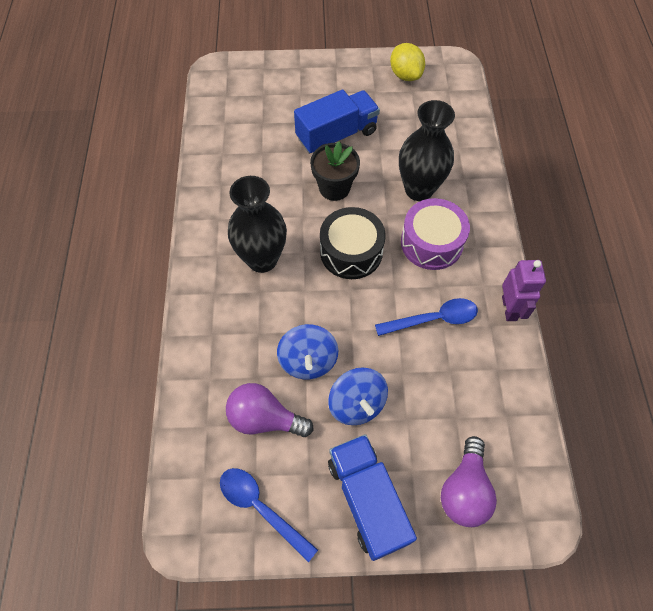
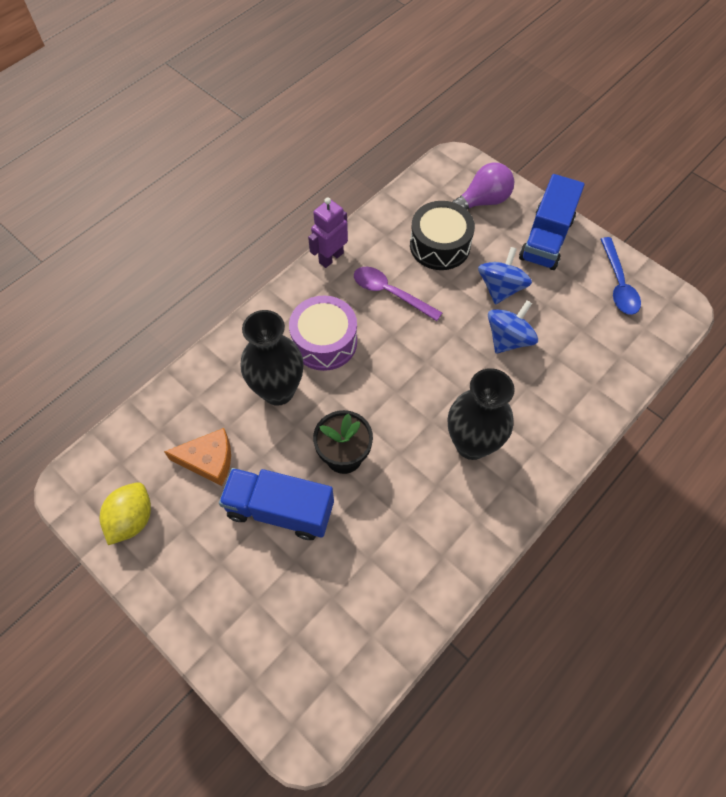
camera: 135 degrees left, 0 degrees up
(264, 418) = (573, 328): purple light bulb -> none
(351, 252) = (393, 388): black drum -> black drum (440, 245)
(406, 126) = (208, 460): none -> orange cheese
(433, 319) = (390, 293): blue spoon -> purple spoon

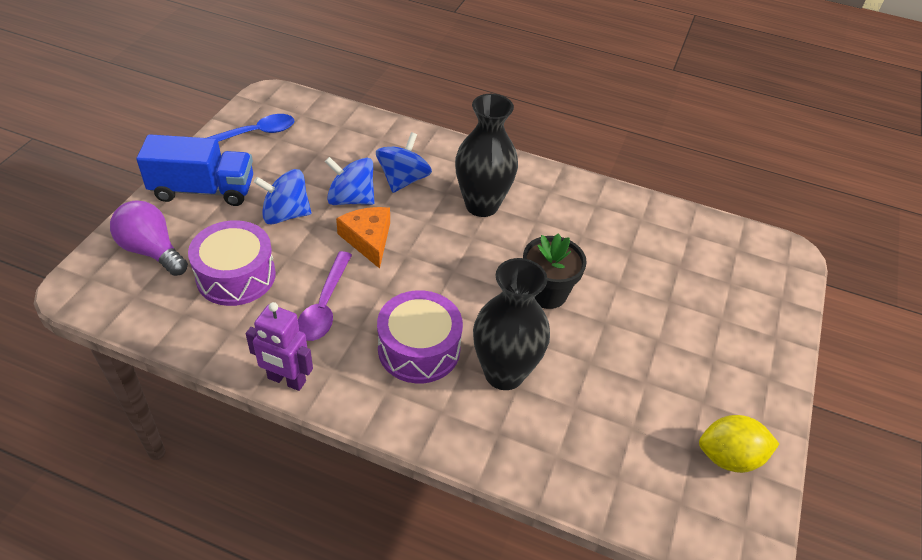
camera: 115 degrees left, 15 degrees down
(208, 460) = (621, 410): orange cheese -> orange cheese (368, 239)
(280, 510) = (631, 327): blue truck -> none
(440, 245) = (236, 276): black drum -> purple drum
(525, 387) = (403, 180): none -> blue spinning top

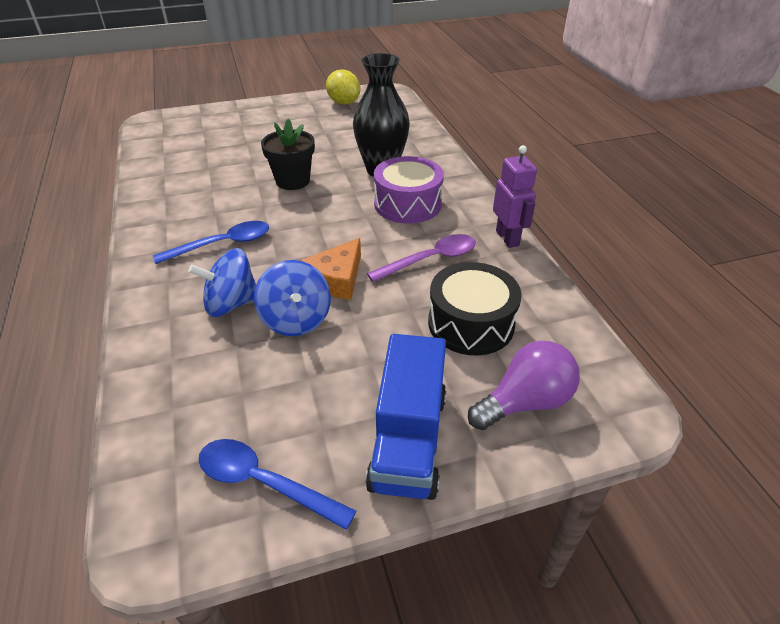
camera: 125 degrees left, 5 degrees down
(152, 251) = (525, 402): purple light bulb -> purple light bulb turned 120 degrees counterclockwise
(203, 190) = (408, 440): blue truck -> blue truck turned 135 degrees counterclockwise
(236, 276) = (471, 323): purple drum -> black drum
(286, 214) = (366, 347): blue spinning top -> none
(482, 205) = (222, 244): black vase -> blue spoon

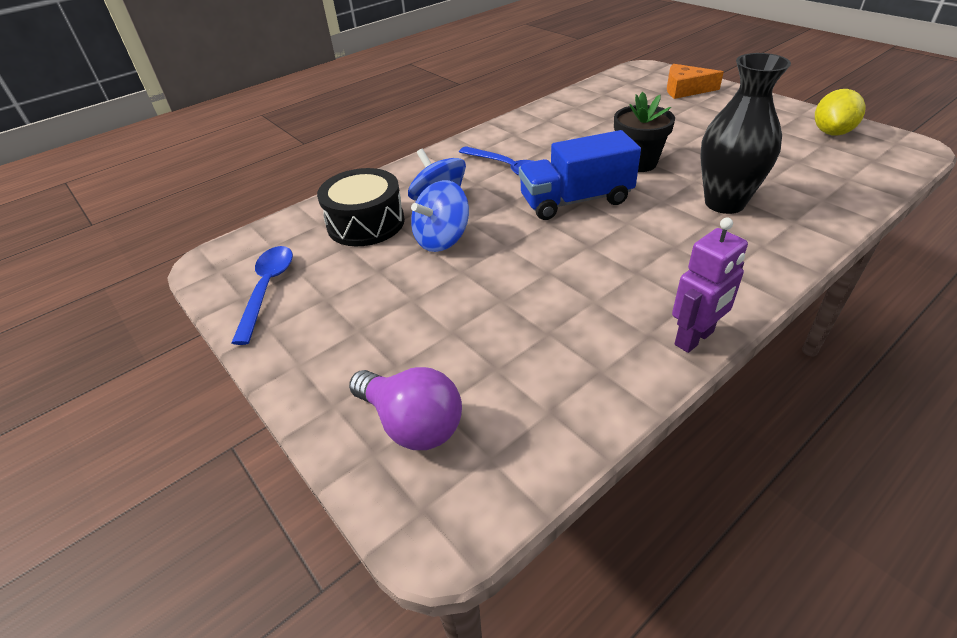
camera: 70 degrees right, 0 degrees up
(336, 279) = (511, 240): orange cheese -> orange cheese (685, 89)
(407, 204) = (679, 241): purple drum -> none
(408, 440) = (331, 351): blue truck -> blue truck (576, 200)
(430, 259) = (592, 289): purple spoon -> none
(471, 323) = (508, 349): black drum -> black drum (366, 223)

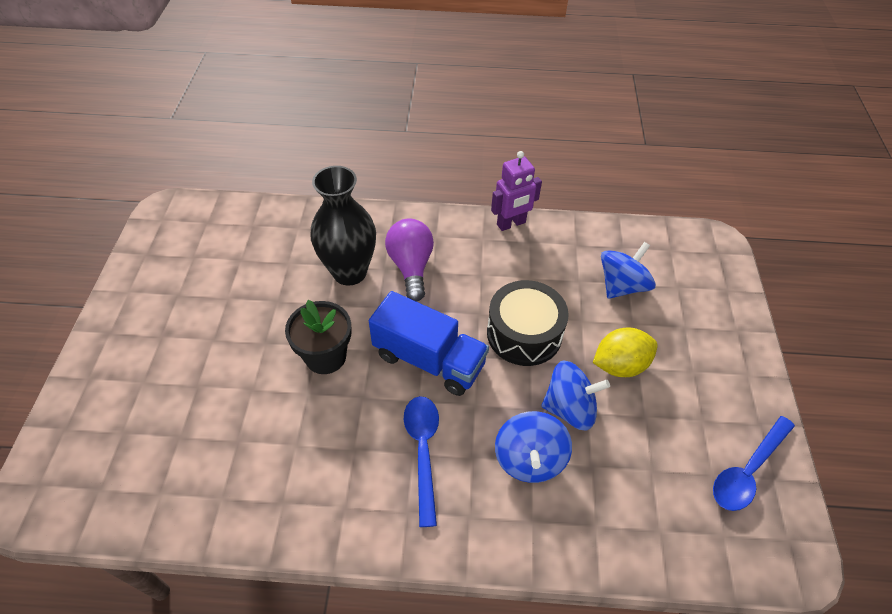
camera: 140 degrees left, 10 degrees up
(366, 223) = (616, 489): black drum -> black drum (524, 333)
(412, 424) = (698, 289): purple light bulb -> purple light bulb (411, 267)
(500, 361) = (622, 286): none -> blue spinning top
(685, 89) = (100, 413): orange cheese -> none
(694, 338) = (511, 224): purple robot -> purple robot turned 150 degrees clockwise
(831, 132) = (163, 259): yellow lemon -> yellow lemon (620, 365)

